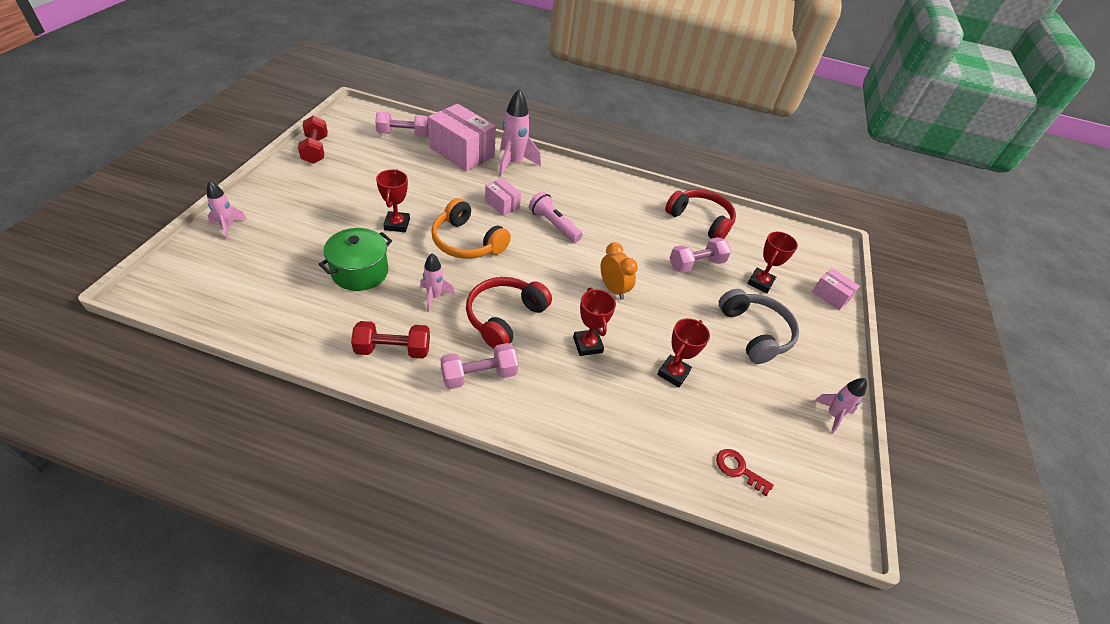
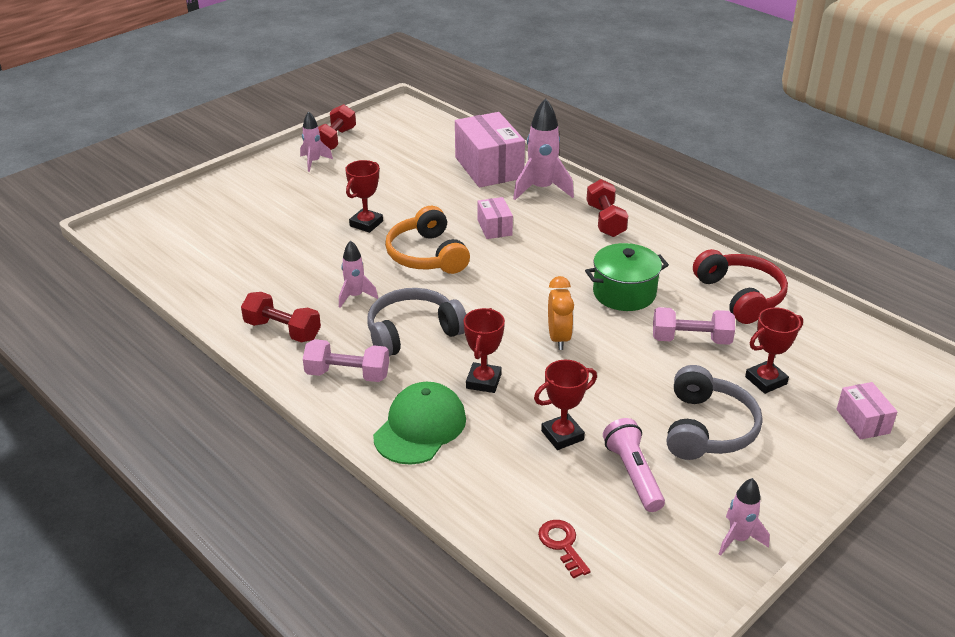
camera: 35 degrees right, 10 degrees down
(228, 227) = (210, 194): pink rocket -> pink rocket (314, 162)
(360, 272) = (299, 258): green pot -> green pot (624, 293)
(403, 134) = (436, 140): pink dumbbell -> none
(504, 317) = (413, 332): red headphones -> grey headphones
(553, 225) = (539, 260): pink flashlight -> pink flashlight (633, 474)
(570, 405) = (420, 427): none -> green cap
(576, 180) = (605, 220): none -> red dumbbell

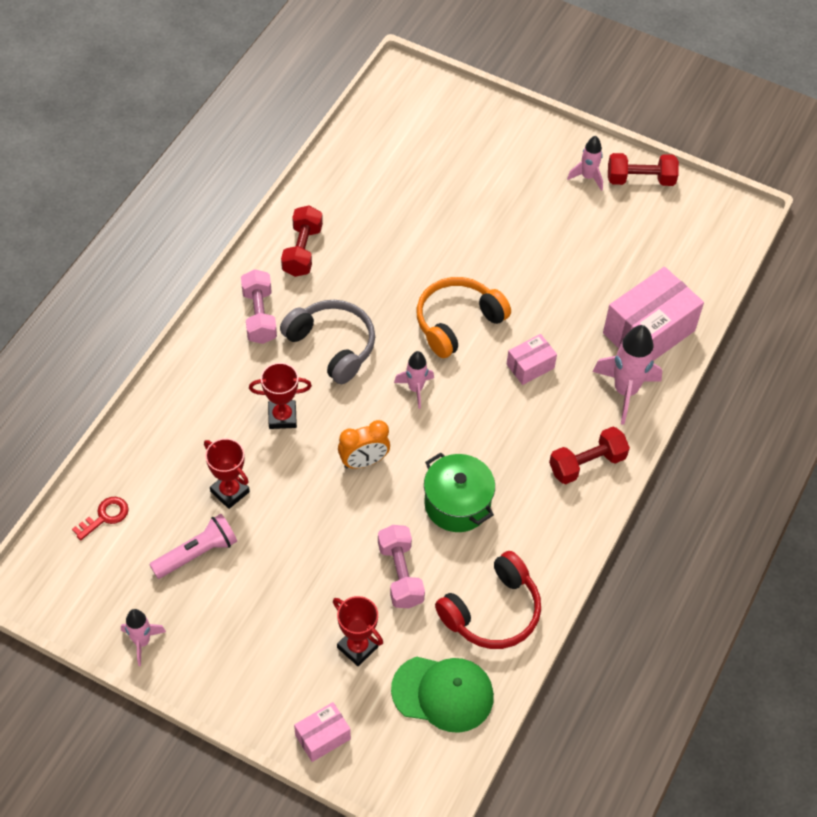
camera: 70 degrees right, 20 degrees up
(355, 296) = (370, 286): pink rocket -> pink rocket (415, 389)
(366, 224) = (491, 257): red trophy -> none
(420, 427) = (209, 386): green cap -> green cap (443, 693)
(707, 428) = (272, 604): grey headphones -> none

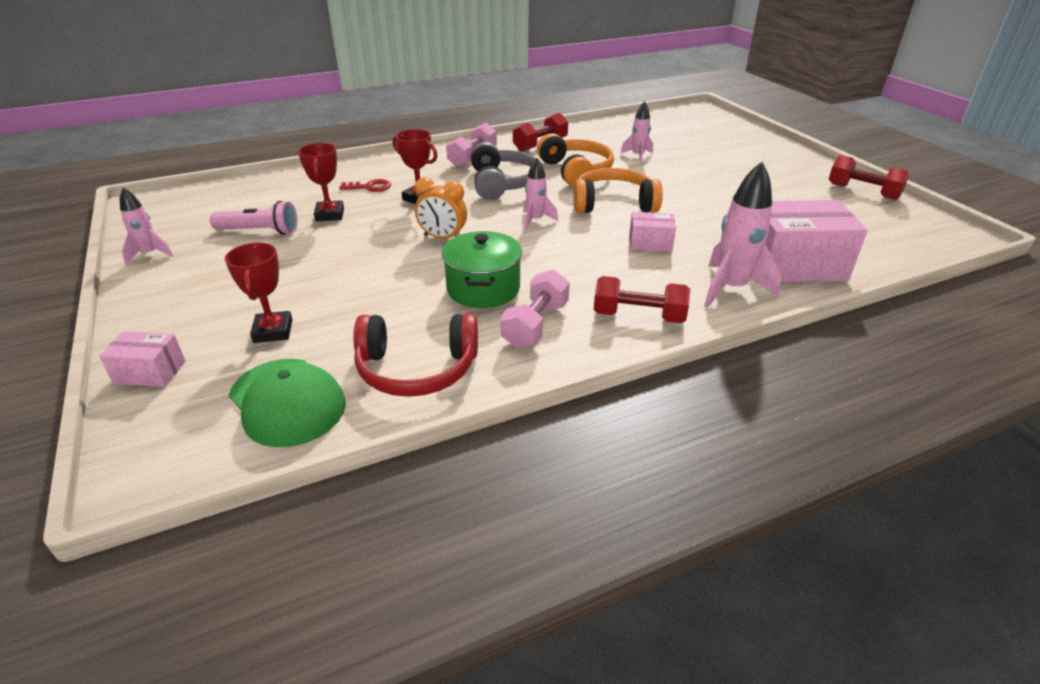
camera: 40 degrees right, 20 degrees down
(105, 516) = (240, 195): red key -> red key (370, 187)
(379, 284) = (575, 171): none -> orange headphones
(400, 574) = (375, 306): pink dumbbell -> pink dumbbell (535, 325)
(587, 177) = (811, 178): pink rocket -> pink rocket (638, 156)

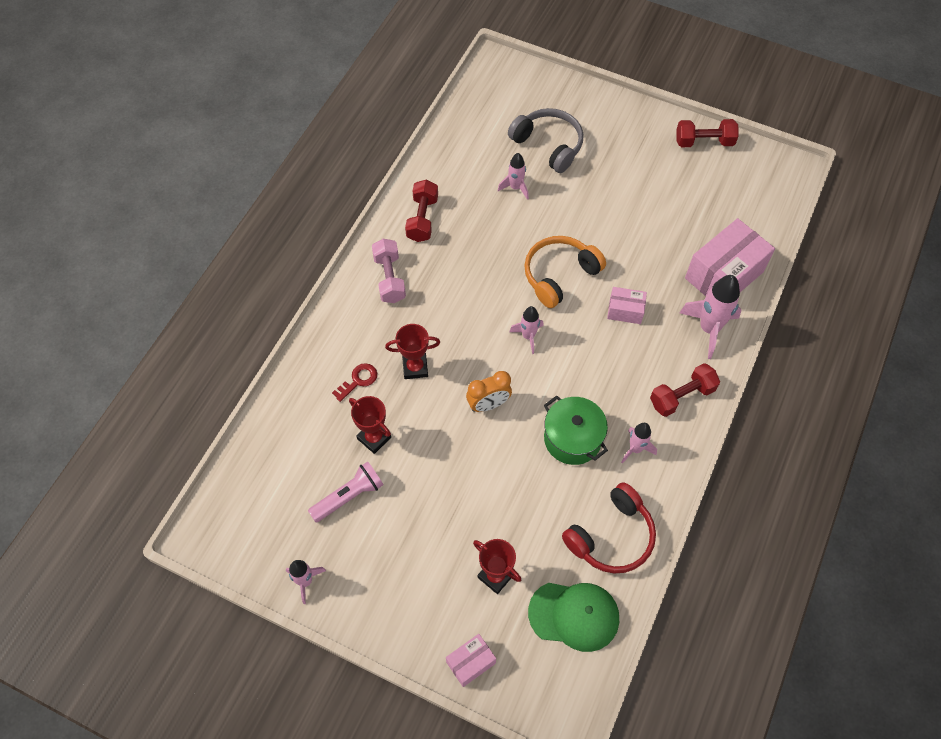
camera: 40 degrees left, 25 degrees up
(502, 183) = (454, 301): grey headphones -> grey headphones (548, 145)
(535, 325) = (635, 449): pink dumbbell -> pink rocket
(575, 171) = (490, 244): orange headphones -> none
(650, 243) = (625, 311): pink box -> pink box turned 45 degrees clockwise

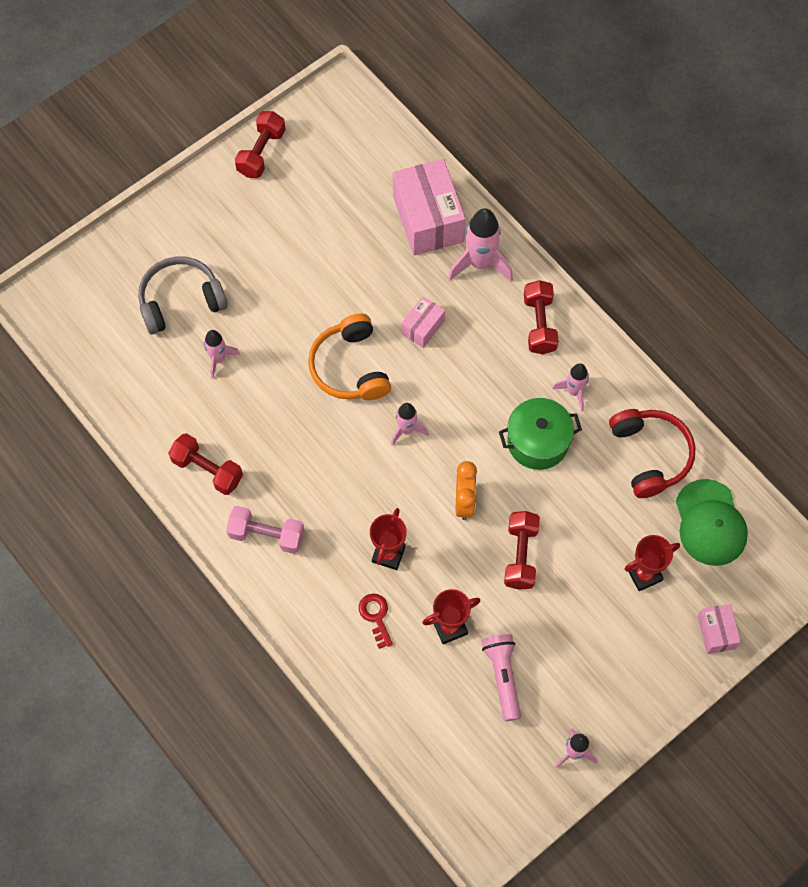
camera: 65 degrees left, 5 degrees up
(463, 466) = (520, 555): none -> red dumbbell
(574, 615) = (710, 523): green cap -> green cap turned 135 degrees clockwise

